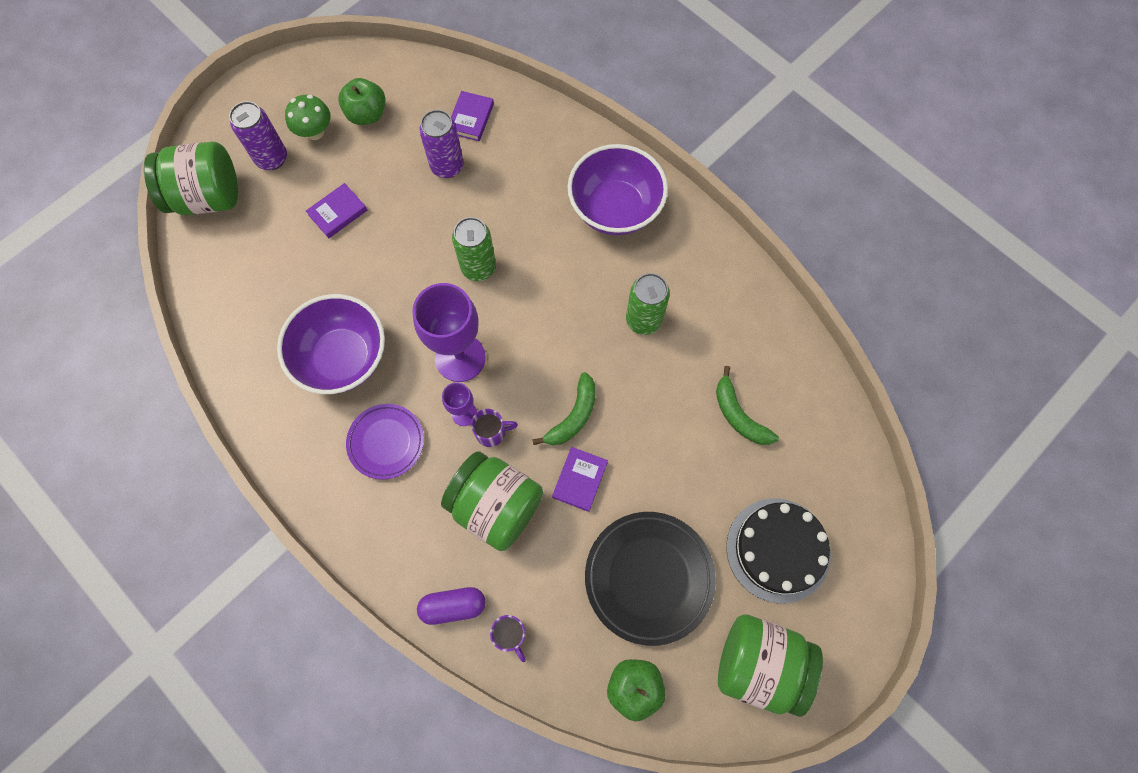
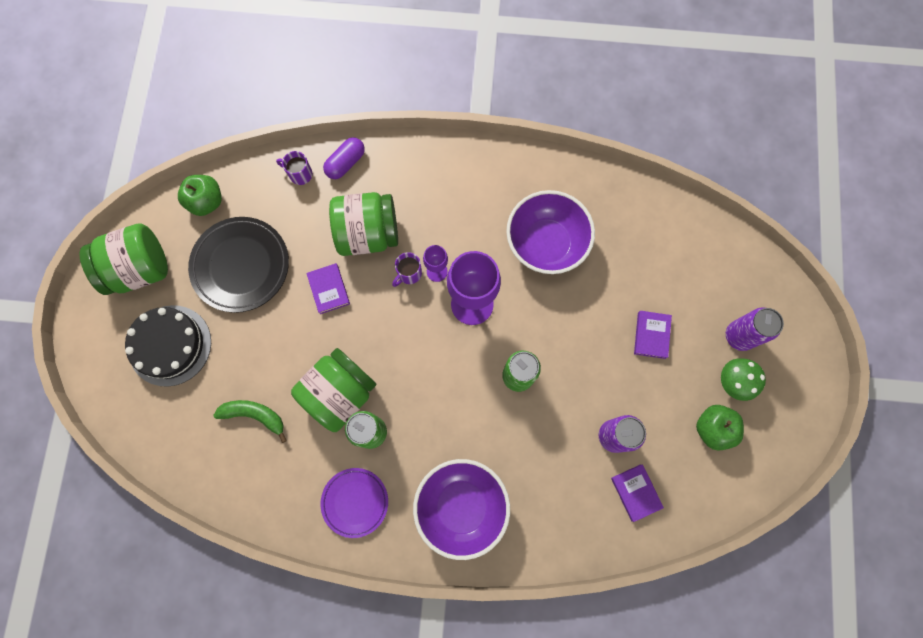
camera: 140 degrees right, 5 degrees up
(207, 197) = (747, 273): green jar -> green jar (339, 393)
(386, 442) = (468, 217): purple plate -> purple plate (355, 502)
(573, 416) = (365, 326): green banana -> none

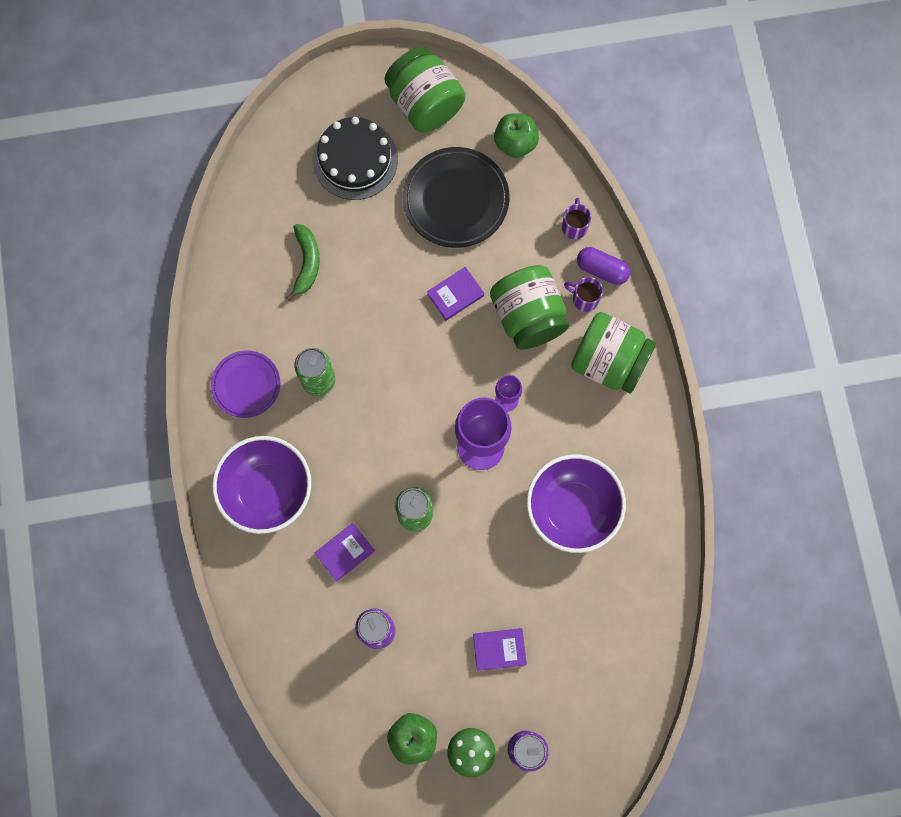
camera: 75 degrees right, 0 degrees up
(339, 393) = (350, 338): green jar -> green jar (609, 361)
(409, 274) = (495, 371): purple mug -> purple mug (584, 299)
(636, 492) = (324, 667): purple book -> purple book (345, 552)

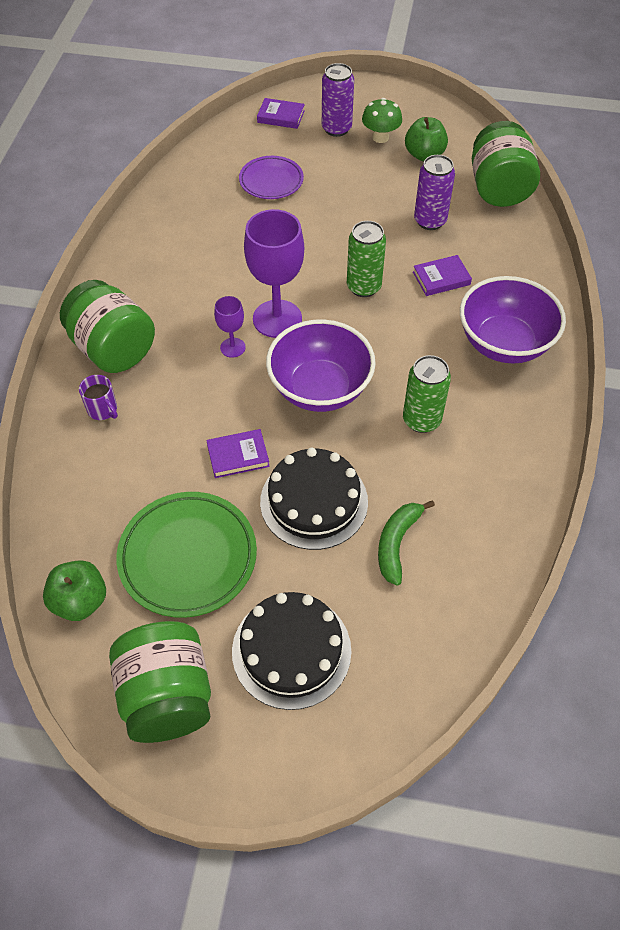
camera: 160 degrees left, 20 degrees down
(246, 385) = (503, 439): purple plate -> purple plate (271, 181)
(380, 276) = (314, 501): none -> black cake
(456, 200) = (188, 557): black plate -> green plate
(499, 649) = (329, 184): purple book -> purple book (281, 116)
(528, 316) = (171, 412): green jar -> green jar (498, 188)
(572, 509) = (217, 252): purple bowl -> purple bowl (320, 388)
(574, 226) = (69, 483): purple mug -> none
(602, 270) = (67, 431): purple capsule -> none

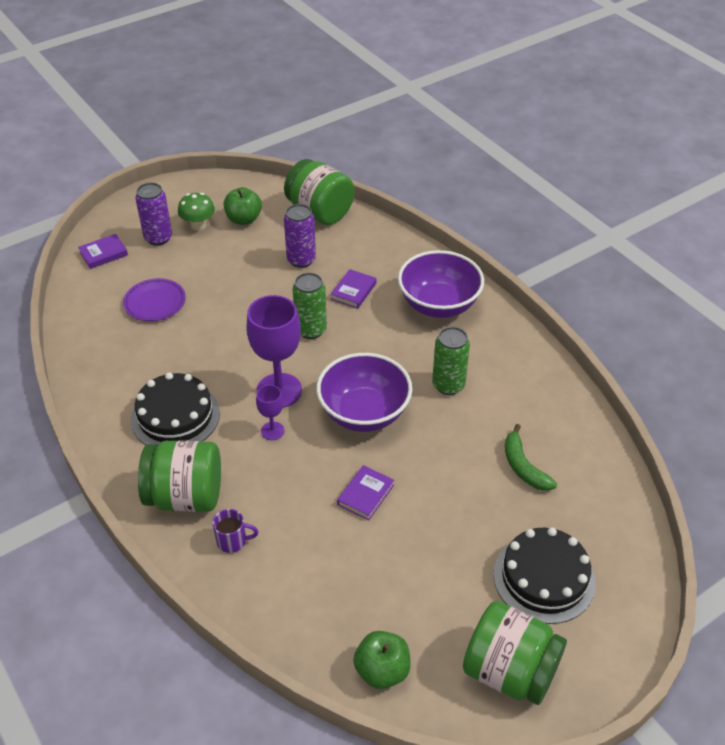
camera: 45 degrees left, 10 degrees down
(188, 557) = (414, 581): green plate -> none
(314, 501) = (447, 483): black cake -> black cake (175, 416)

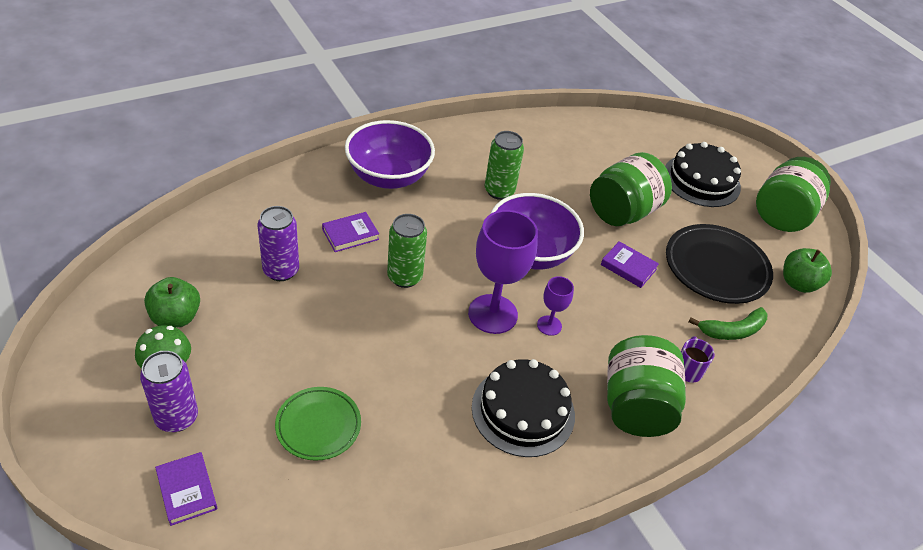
camera: 90 degrees left, 0 degrees up
(155, 303) = (318, 426): purple plate -> green plate
(320, 212) = (195, 242): green jar -> green jar (623, 212)
(353, 291) = (350, 234): purple book -> purple book turned 60 degrees counterclockwise
(386, 580) = (716, 268): none -> black plate
(523, 467) = (595, 167): green banana -> green banana (732, 330)

